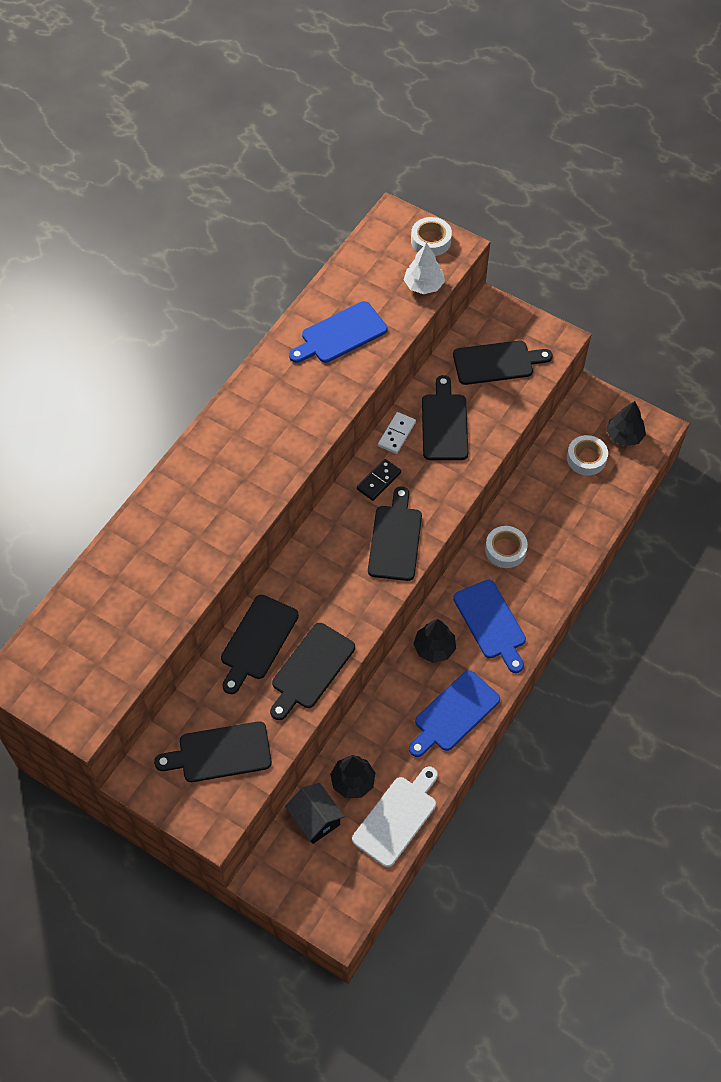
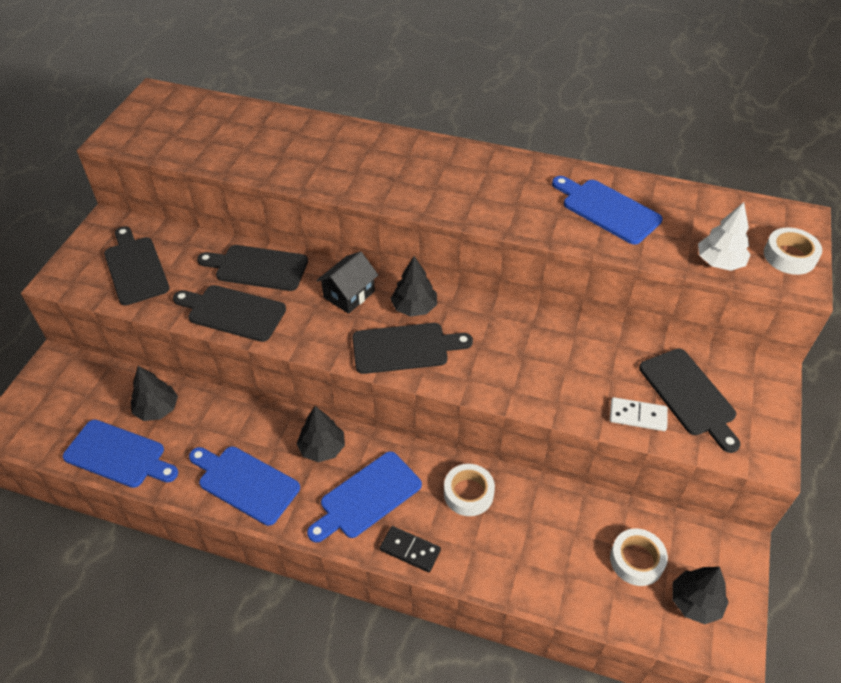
camera: 75 degrees right, 10 degrees down
(315, 819) = (115, 388): black house -> black house (349, 294)
(351, 522) = (414, 307): none -> black tree
(378, 481) = (473, 319): black domino -> black domino (410, 550)
(397, 434) = (540, 323): white domino -> white domino (637, 416)
(397, 818) = (118, 455): white cutting board -> blue cutting board
(444, 424) = (574, 361): black cutting board -> none

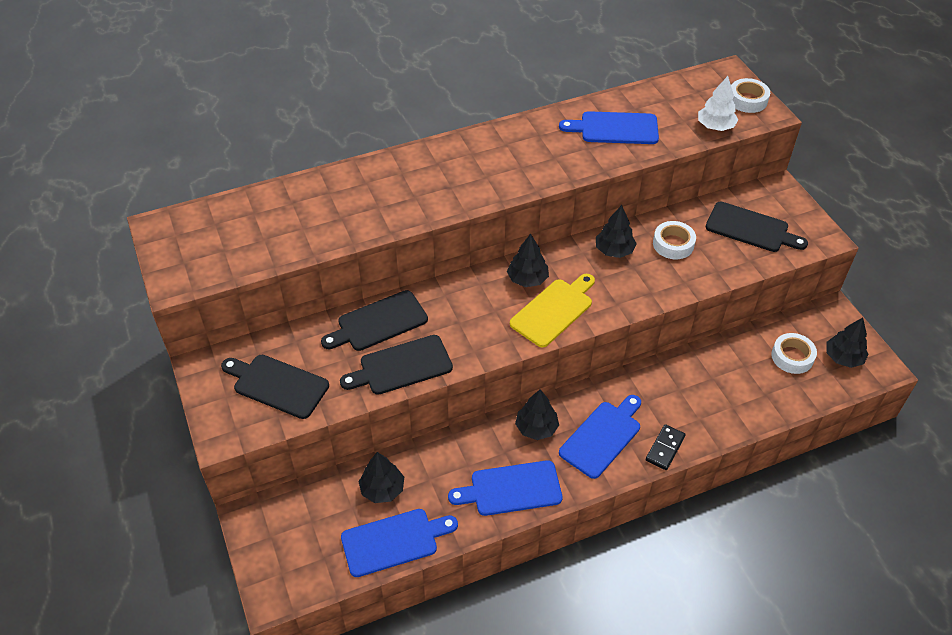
camera: 40 degrees left, 0 degrees up
(349, 294) = (471, 299): black house -> none
(367, 497) = (602, 437): blue cutting board -> blue cutting board turned 150 degrees counterclockwise
(405, 348) = (554, 310): black cutting board -> yellow cutting board
(410, 550) = (665, 448): black domino -> black domino turned 45 degrees counterclockwise
(468, 493) = (660, 388): white tape -> white tape (673, 244)
(521, 331) = (614, 250): none -> black tree
(637, 416) = (737, 260): white domino -> none

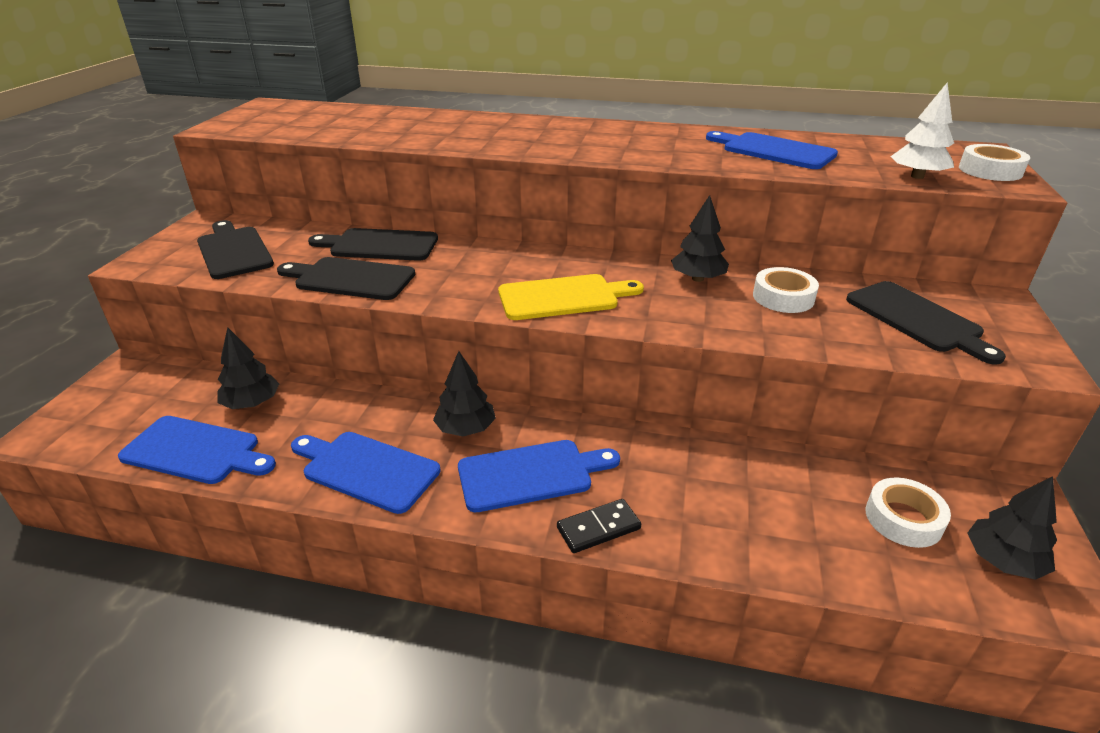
camera: 35 degrees right, 15 degrees down
(527, 279) = (567, 266): black tree -> none

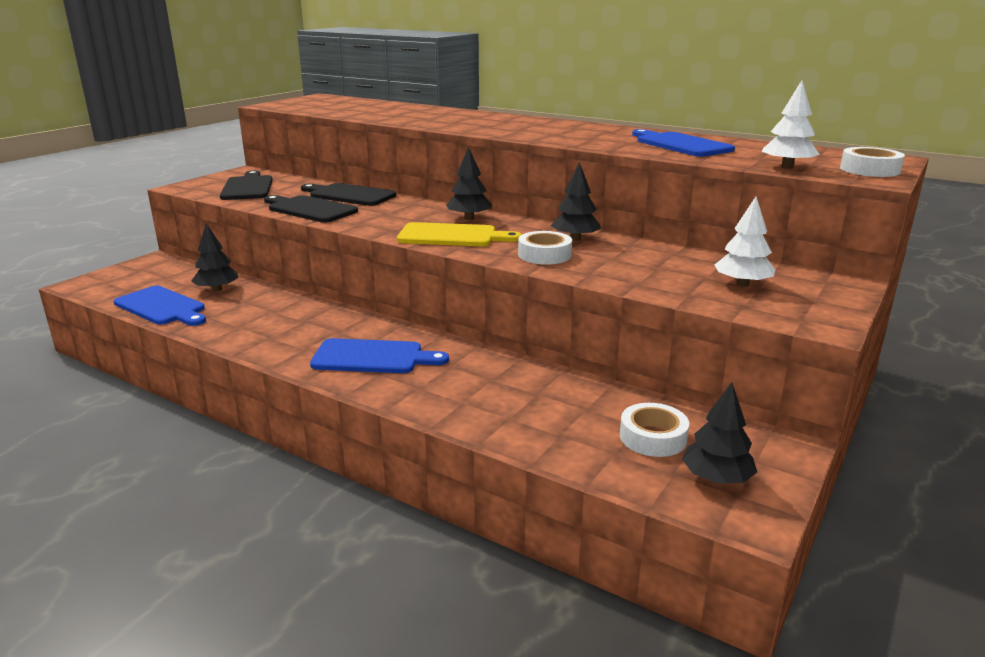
camera: 20 degrees right, 10 degrees down
(366, 470) = (261, 335): blue cutting board -> none
(465, 429) = (349, 326): black tree -> black tree (469, 218)
(598, 528) = (394, 393): black domino -> none
(783, 297) = (635, 257): white tape -> white tape (544, 255)
(917, 319) = (742, 284): black cutting board -> white tree

